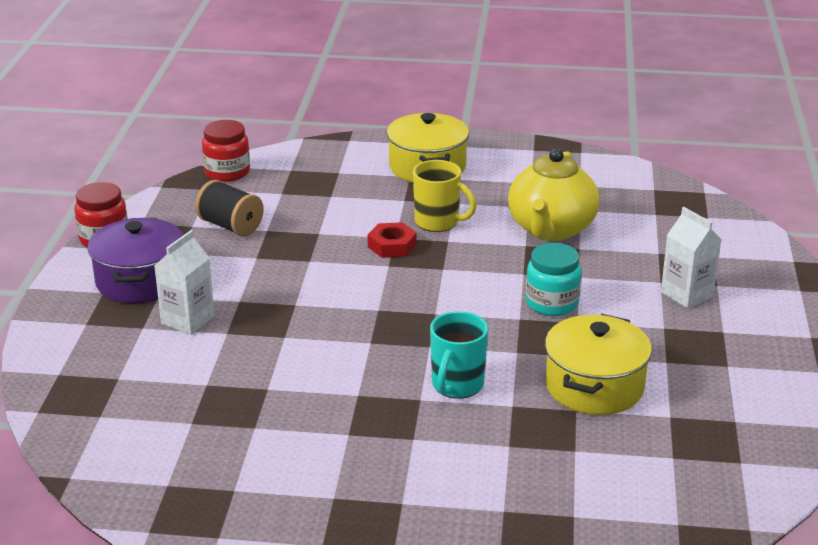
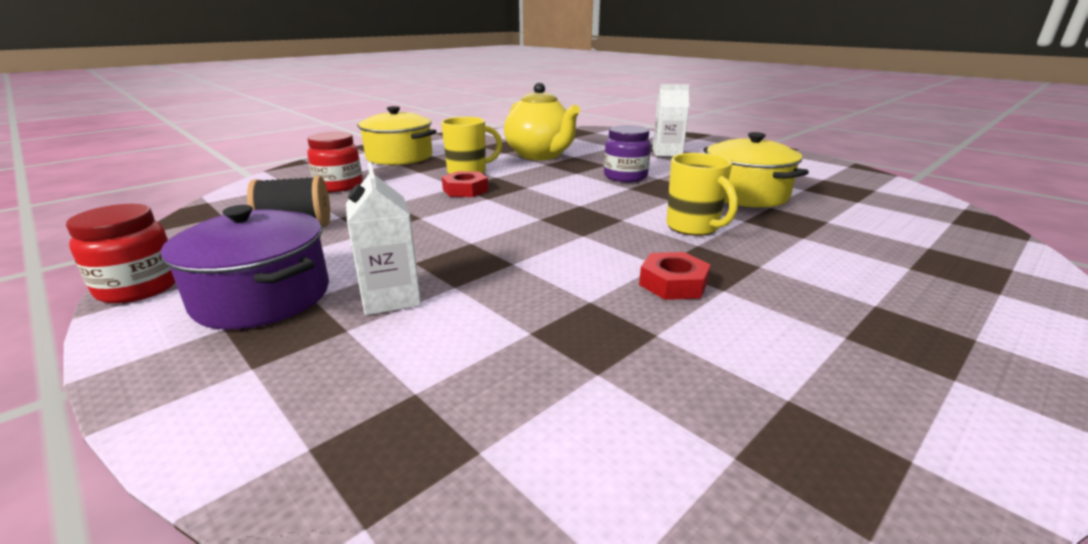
camera: 50 degrees left, 5 degrees down
(227, 172) = (223, 202): red jar -> red jar (339, 186)
(332, 410) = (673, 283): none -> red nut
(456, 385) = (693, 228): turquoise mug -> yellow mug
(552, 303) = (625, 177): turquoise jar -> purple jar

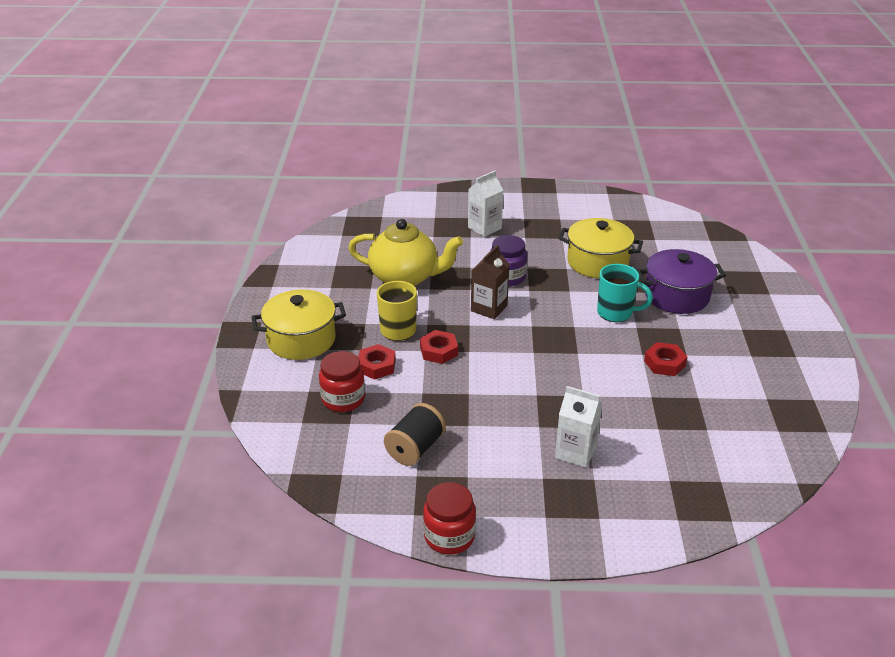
camera: 45 degrees left, 10 degrees up
(263, 297) = (521, 494): purple pot -> purple pot (676, 296)
(404, 181) = (376, 366): none -> red nut
(566, 185) = (489, 308): none -> brown carton
(693, 228) = (616, 313): yellow mug -> turquoise mug

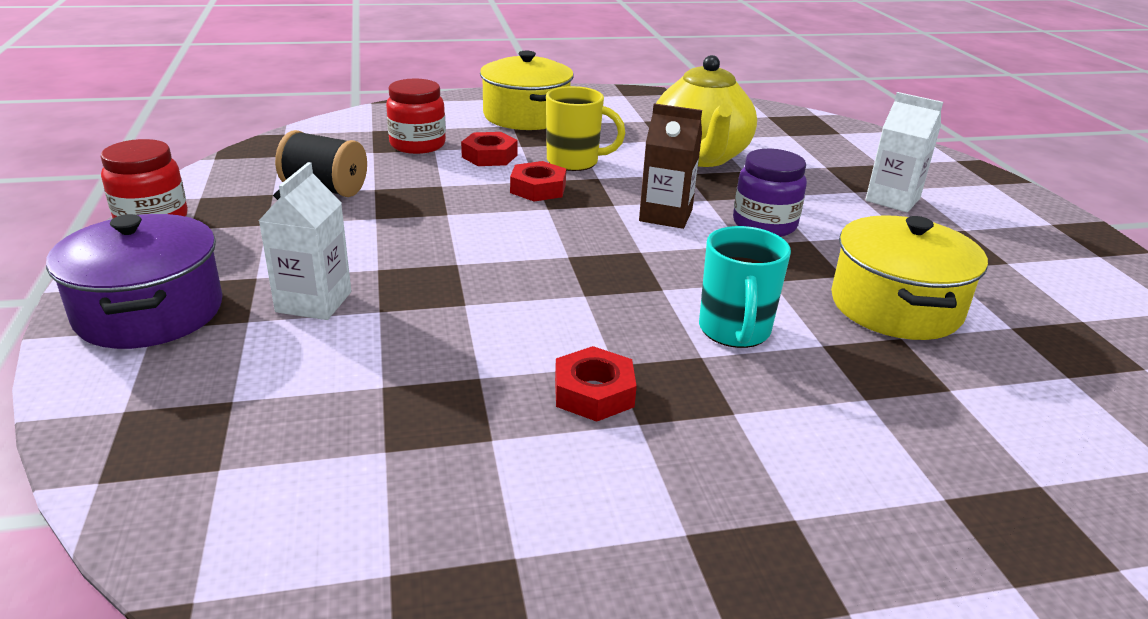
camera: 75 degrees right, 5 degrees down
(676, 296) = (857, 409): purple pot -> purple pot (150, 312)

